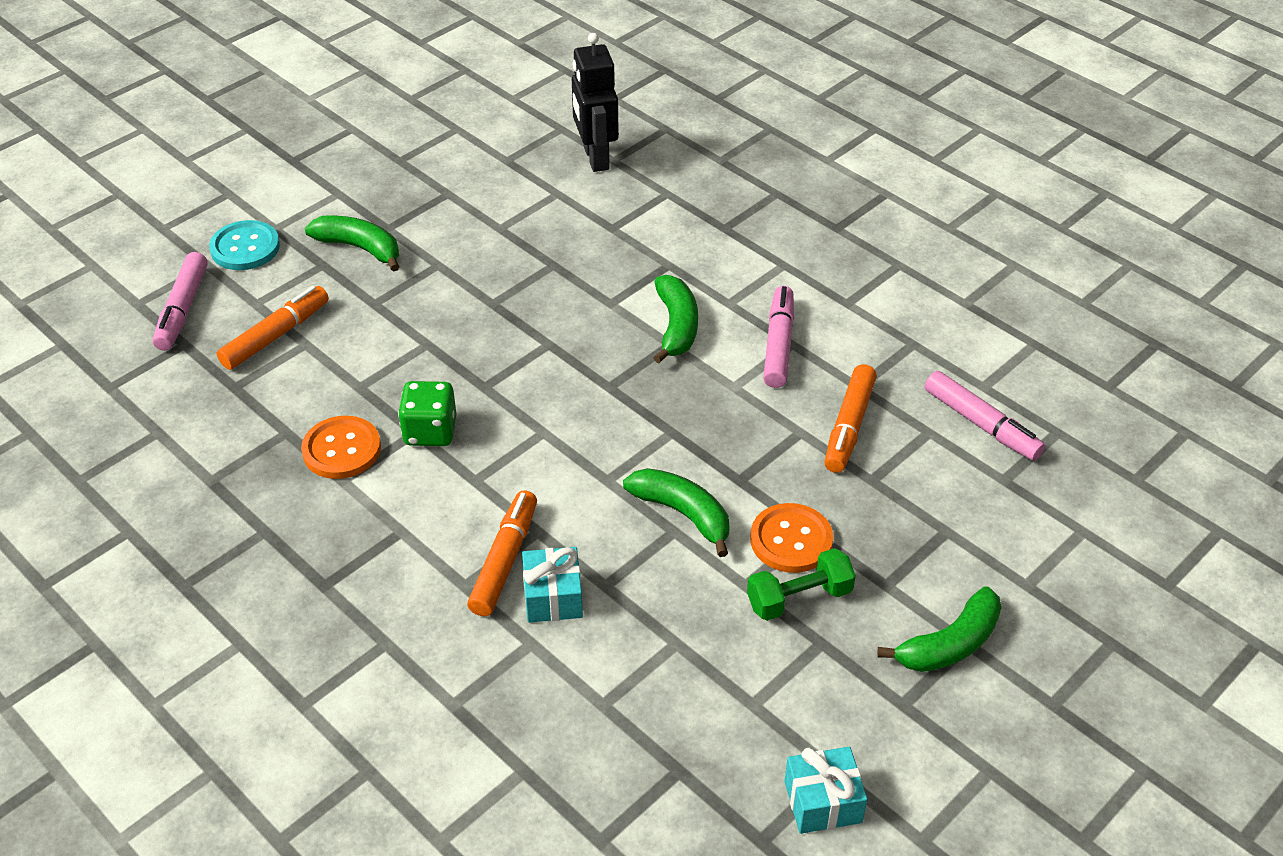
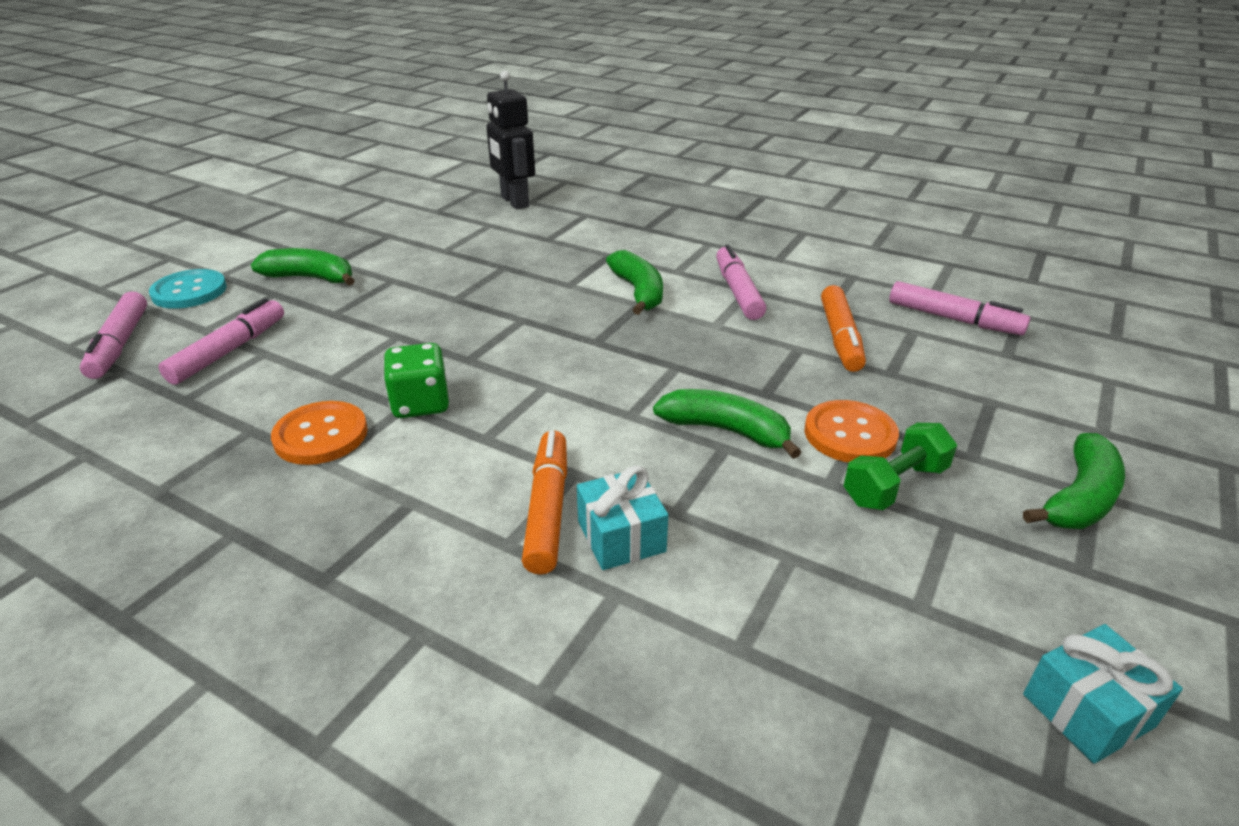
camera: 15 degrees left, 10 degrees down
(276, 335) = (229, 351): orange marker -> pink marker

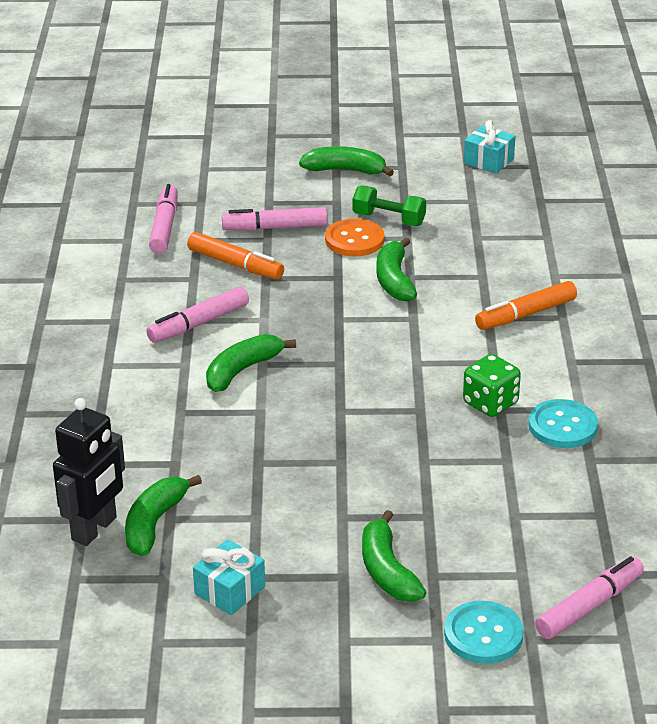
camera: 120 degrees left, 0 degrees up
(229, 351) = (532, 535): pink marker -> pink marker (275, 228)
(321, 435) = (562, 426): orange button -> turquoise button
(491, 218) = (154, 523): none -> green banana
(621, 536) = (518, 286): turquoise gift -> turquoise gift (230, 590)
(840, 338) = (235, 264): orange marker -> orange marker turned 60 degrees clockwise

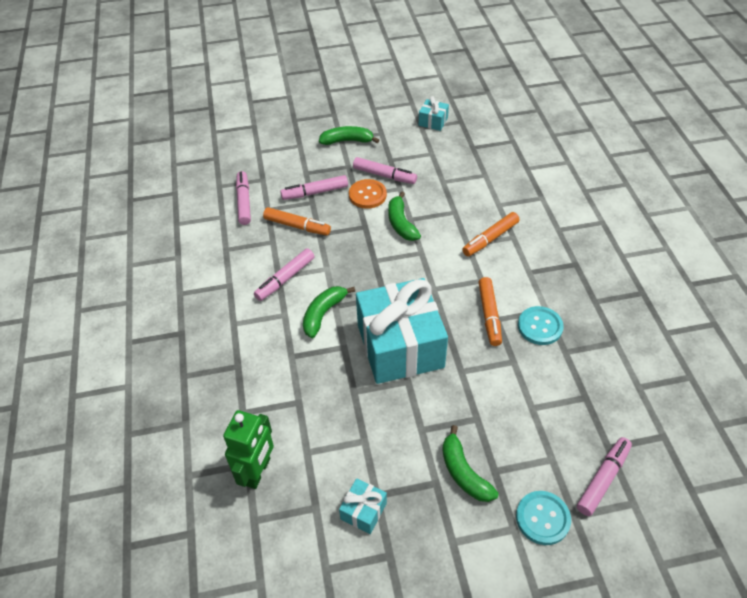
camera: 10 degrees left, 15 degrees up
(95, 529) = (258, 472): black robot -> green robot
(154, 523) = (297, 459): green banana -> none
(343, 421) = (400, 346): none -> turquoise gift
(389, 219) = (384, 175): green dumbbell -> pink marker
(490, 403) = (489, 315): green dice -> orange marker

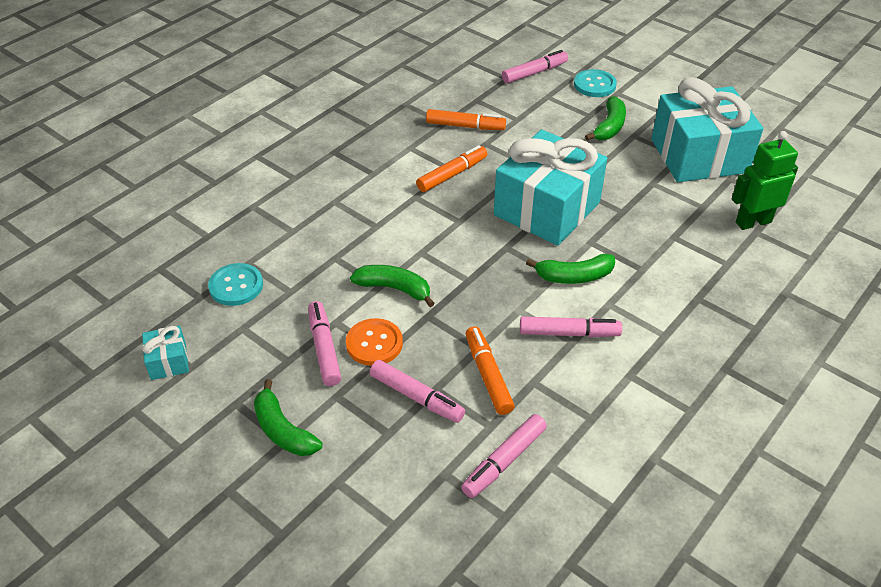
camera: 130 degrees left, 5 degrees down
(363, 511) = (699, 156): turquoise gift -> turquoise gift, size x2.41
(401, 223) = (394, 288): green banana -> green banana turned 105 degrees counterclockwise
(490, 239) = (352, 214): orange marker -> orange marker (465, 126)
(540, 326) = (433, 144): turquoise button -> turquoise button (236, 286)
(603, 479) = (534, 73): pink marker -> pink marker turned 150 degrees clockwise

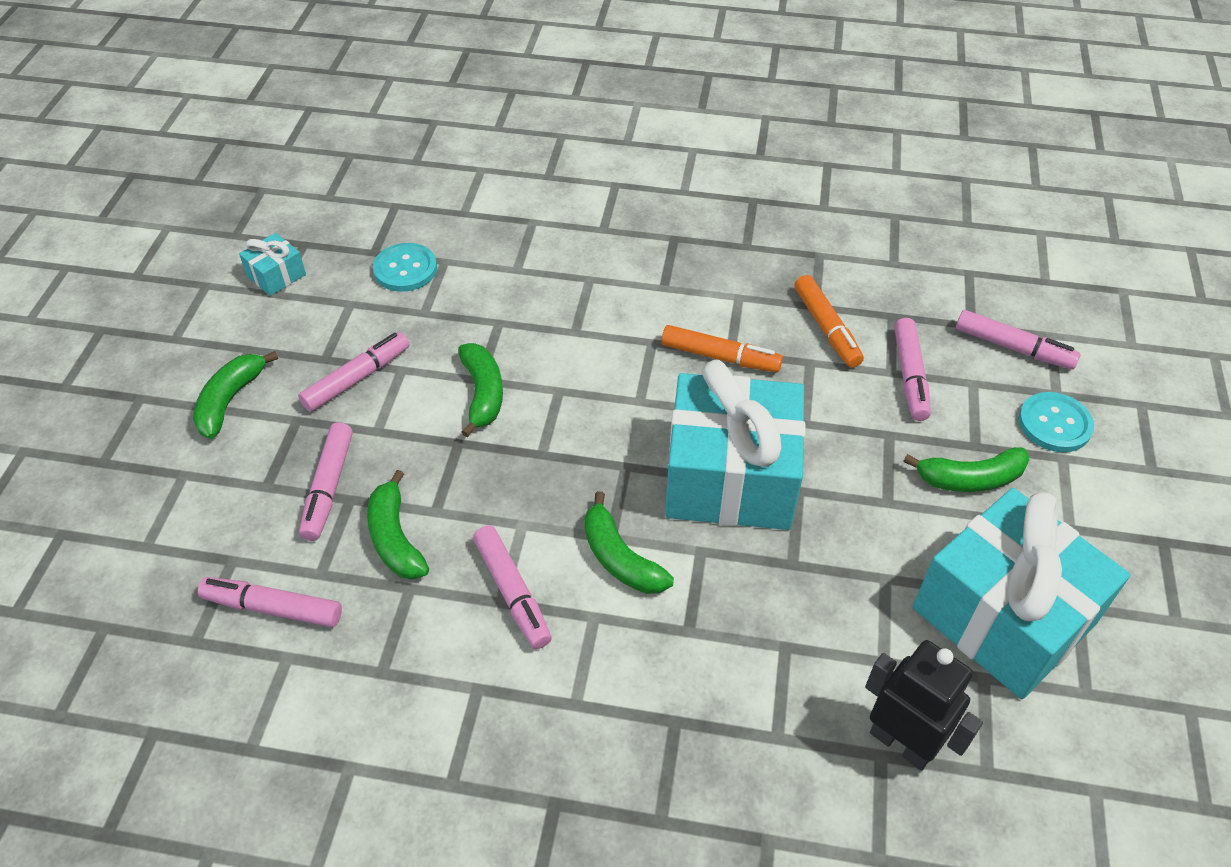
camera: 60 degrees right, 5 degrees up
(374, 343) = (387, 415): orange button -> none
(488, 375) = (395, 538): orange marker -> green banana
(525, 114) = (910, 376): none -> pink marker
(753, 222) = (901, 743): green robot -> black robot

